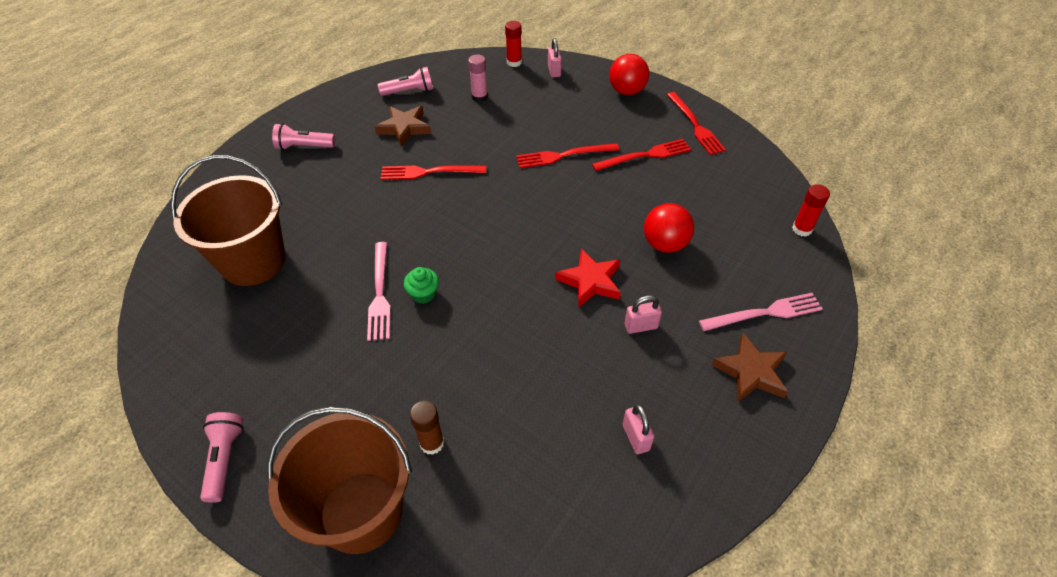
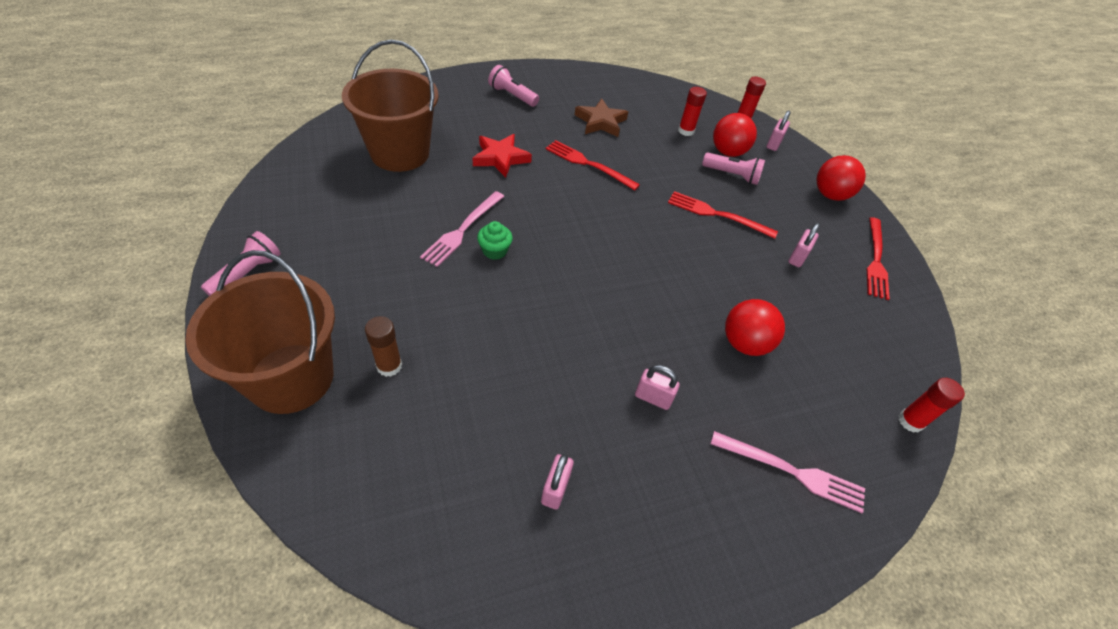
camera: 30 degrees right, 0 degrees up
(409, 91) = (631, 98): pink flashlight -> pink flashlight (732, 175)
(479, 97) = (686, 131): pink glue stick -> red glue stick
(527, 97) = (728, 152): none -> red ball
(590, 281) = (642, 329): red star -> red star (500, 158)
(645, 155) = (797, 257): red fork -> pink padlock
(751, 372) = (725, 515): brown star -> none

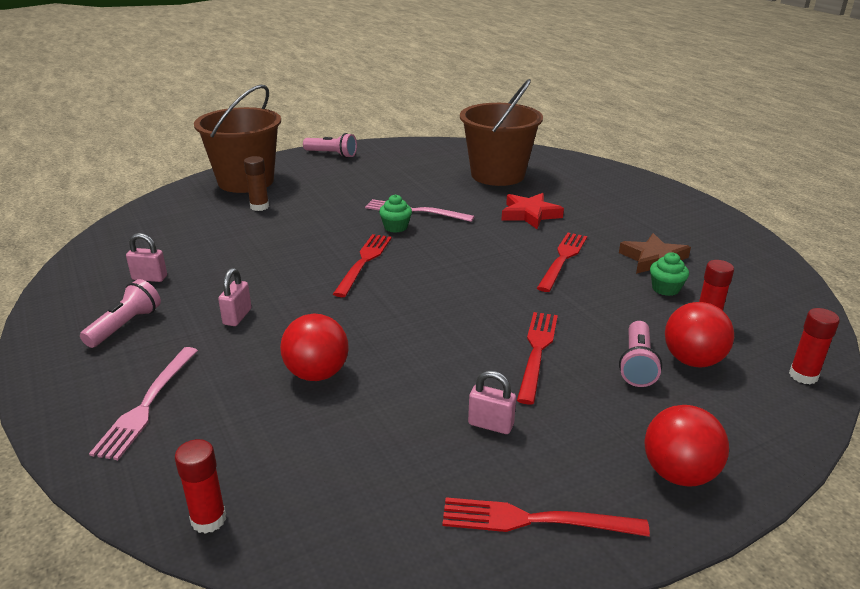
camera: 85 degrees right, 20 degrees down
(512, 96) = (645, 208): pink flashlight -> pink flashlight (125, 326)
(563, 286) = (364, 262): none -> red fork
(642, 132) = (665, 289): none -> green cupcake
(773, 144) = (767, 409): pink padlock -> none

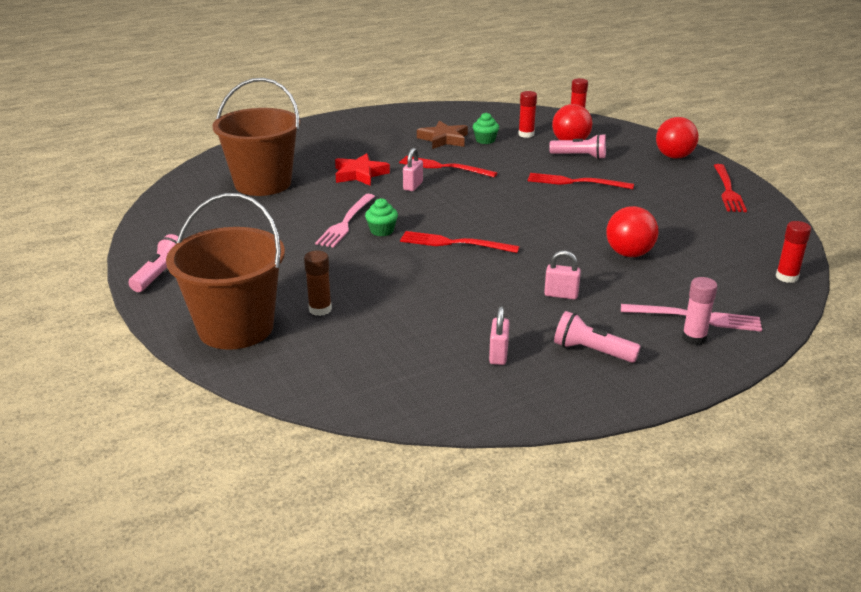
camera: 90 degrees left, 0 degrees up
(108, 396) = (694, 338): none -> pink glue stick
(490, 424) = (657, 198): pink padlock -> pink padlock (413, 186)

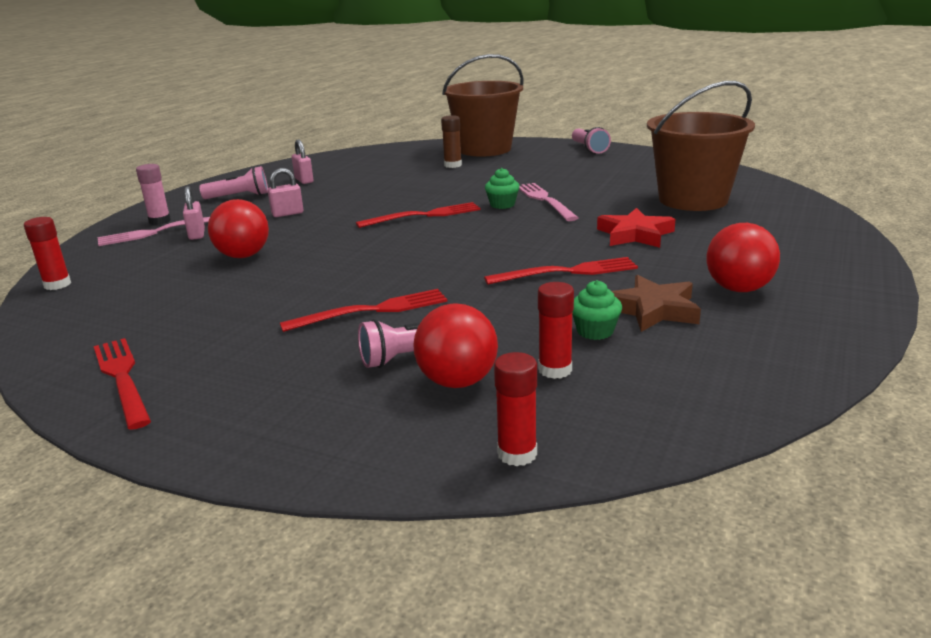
camera: 145 degrees right, 5 degrees down
(413, 186) = (555, 242): pink padlock -> pink padlock (197, 234)
(674, 156) = (238, 422): red ball -> red ball (738, 289)

